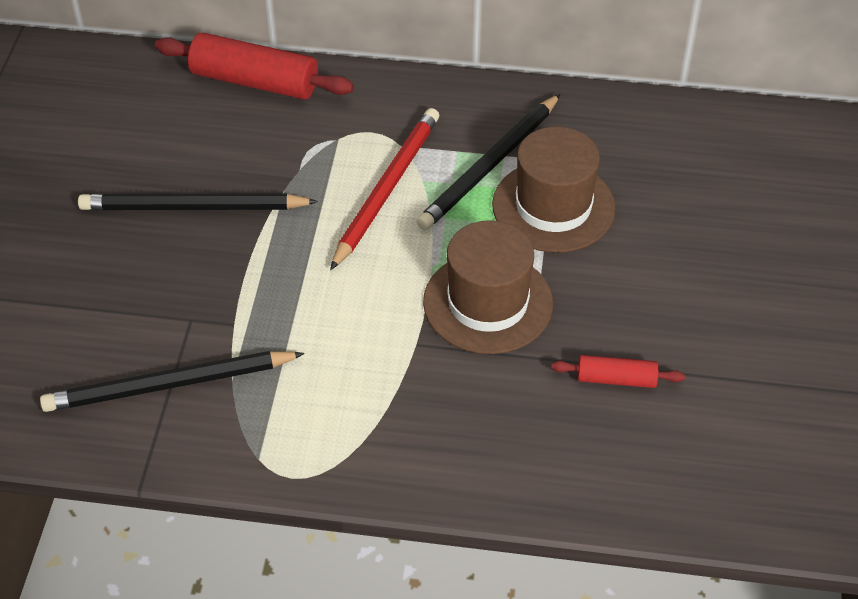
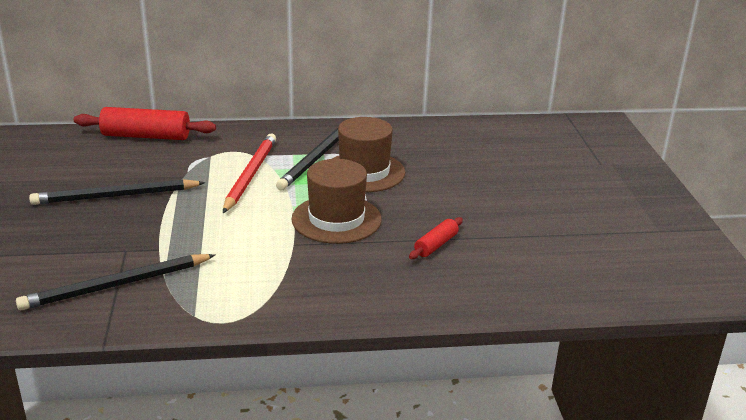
camera: 15 degrees left, 20 degrees down
(616, 379) = (436, 245): red rolling pin -> red rolling pin turned 45 degrees counterclockwise

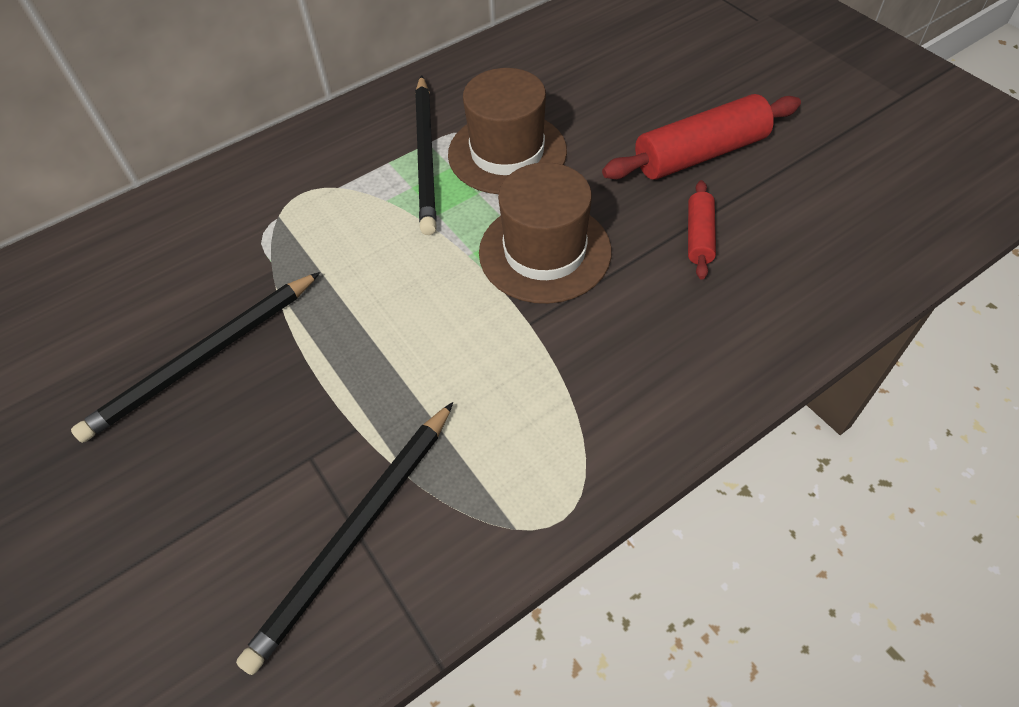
camera: 25 degrees left, 25 degrees up
(146, 136) = (150, 220): red rolling pin -> red rolling pin (700, 154)
(250, 175) = (364, 226): red pencil -> none

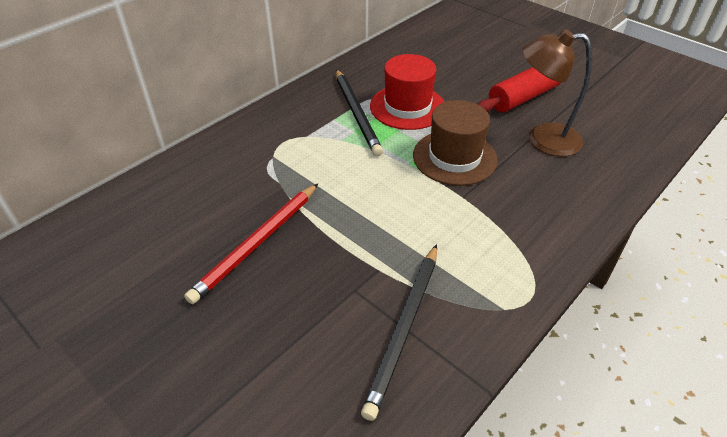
camera: 15 degrees left, 10 degrees down
(204, 358) = (257, 243): black pencil -> red pencil
(507, 153) = (407, 107): brown hat -> red hat
(699, 236) = (543, 139): red rolling pin -> brown lamp

